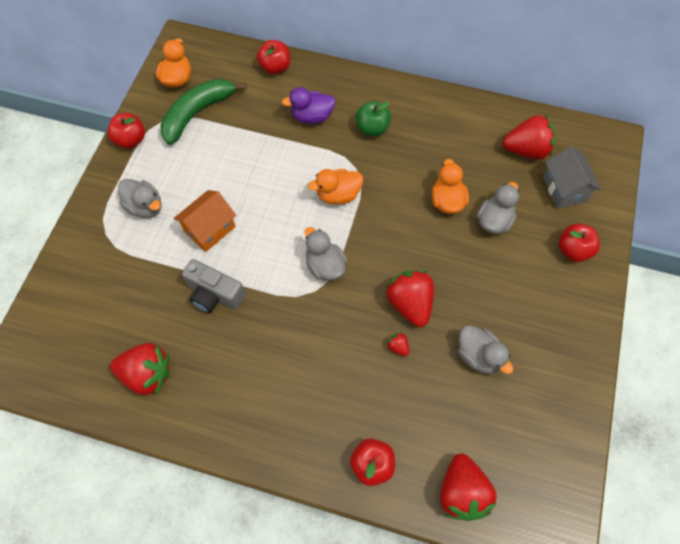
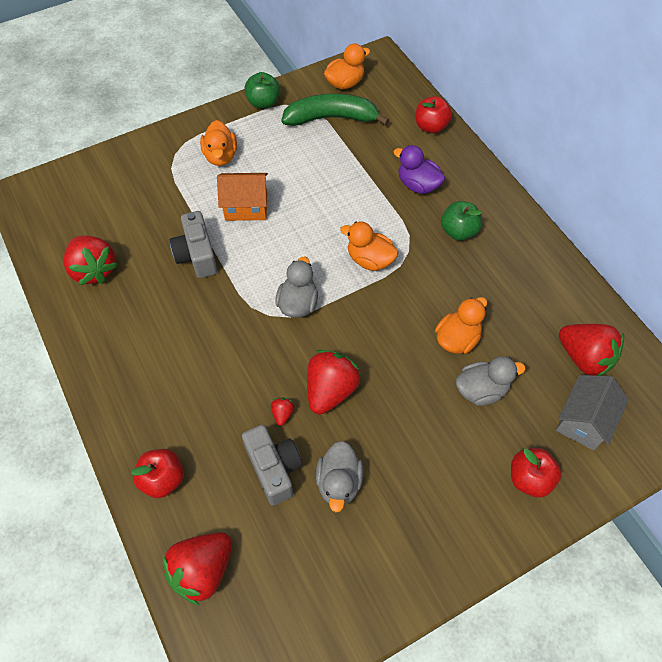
camera: 45 degrees right, 5 degrees down
(131, 140) = (263, 102): red apple -> green apple
(145, 207) = (220, 156): grey duck -> orange duck
(432, 386) = (274, 468): none -> grey camera

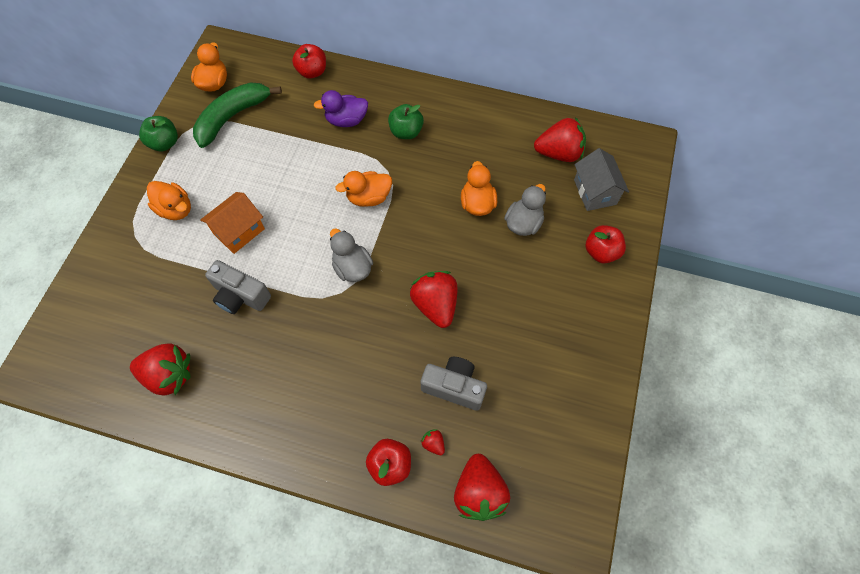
camera: 45 degrees left, 5 degrees up
(282, 414) = (421, 348): red strawberry -> red strawberry (433, 443)
(339, 482) = (502, 357): grey duck -> none

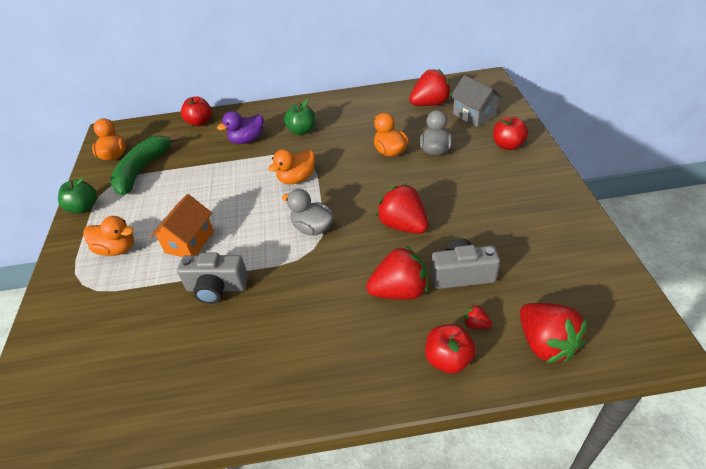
camera: 20 degrees left, 20 degrees down
(169, 375) = (173, 383): red strawberry -> red strawberry (399, 291)

